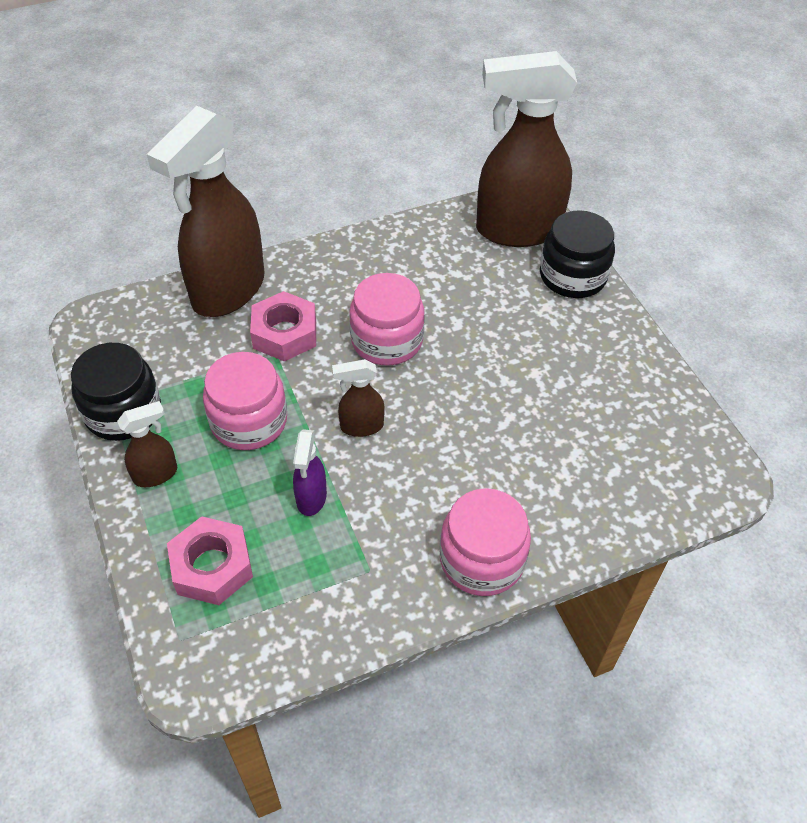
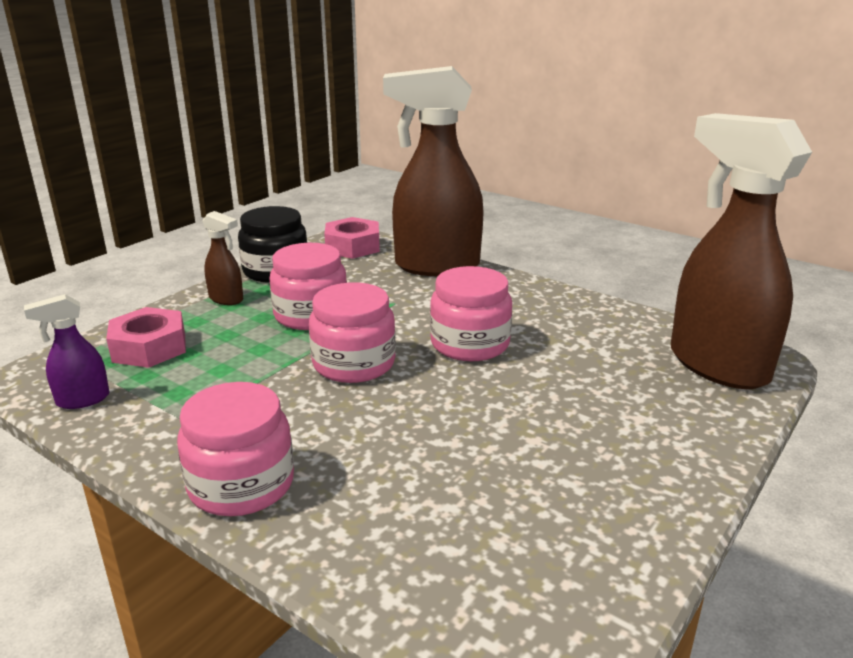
camera: 60 degrees right, 25 degrees down
(285, 333) = (420, 299): pink nut -> pink nut (353, 246)
(311, 498) = (251, 366): purple spray bottle -> purple spray bottle (82, 400)
(361, 426) = (354, 363): brown spray bottle -> pink jar
(572, 276) = (710, 420): black jar -> none

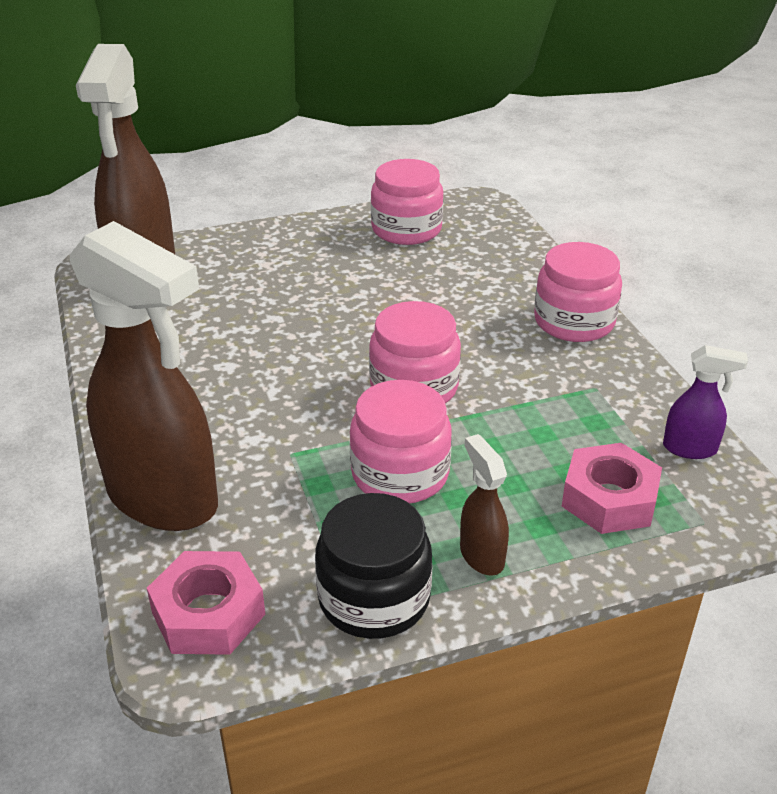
camera: 145 degrees left, 10 degrees up
(470, 344) = (289, 365): pink jar -> pink jar (406, 229)

